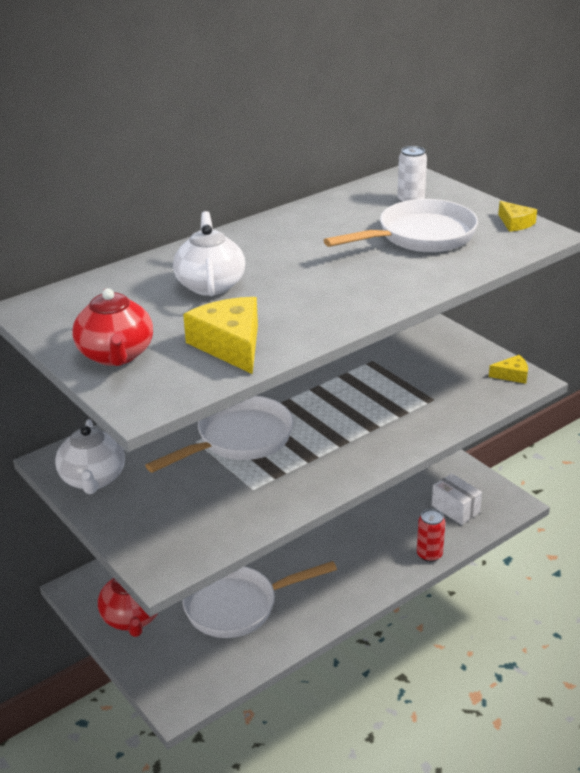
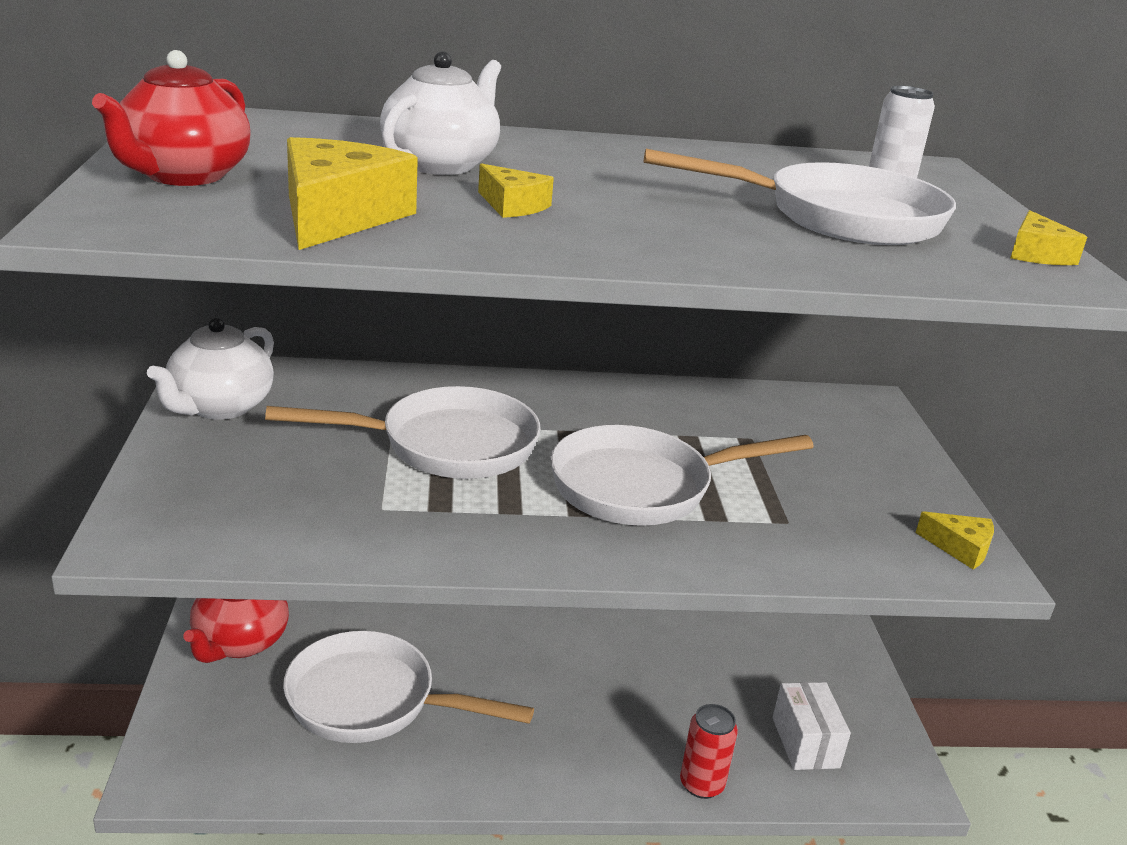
camera: 30 degrees right, 5 degrees down
(286, 298) = (512, 205): none -> yellow cheese
(354, 414) = (642, 487): none -> white pan

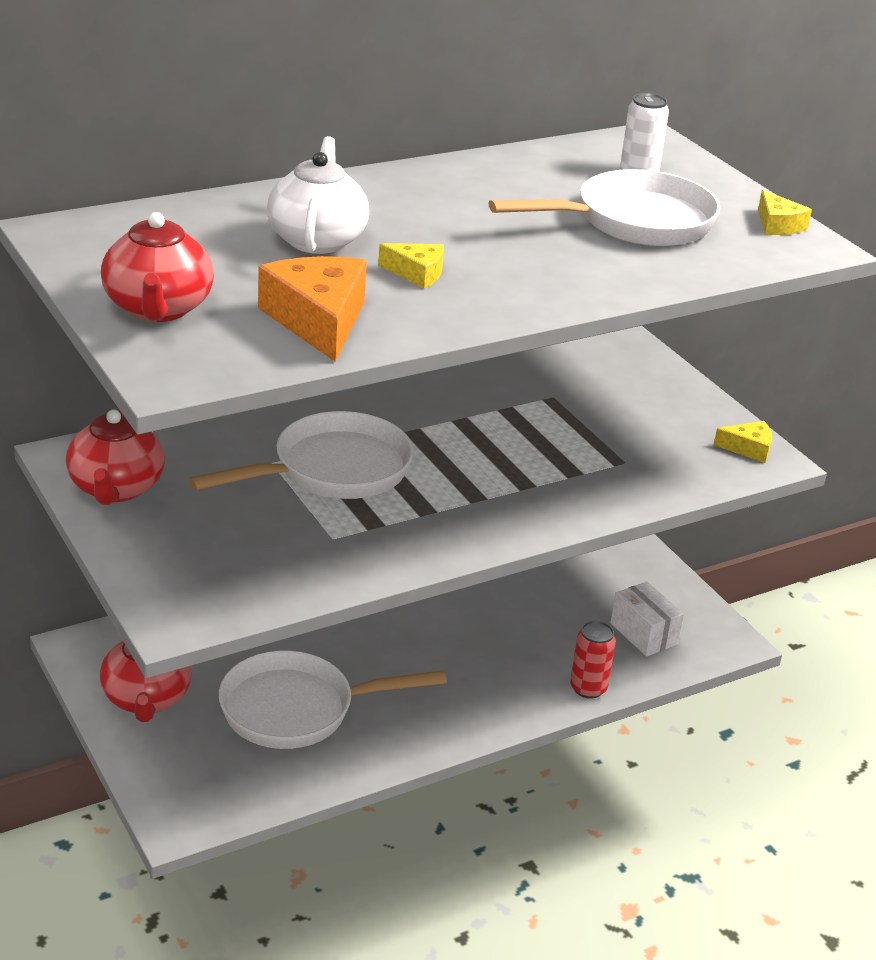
camera: 25 degrees left, 5 degrees up
(219, 407) = (116, 488): white teapot -> red teapot
(337, 216) = (318, 320): yellow cheese -> orange cheese
(642, 487) = (505, 464): white pan -> none

